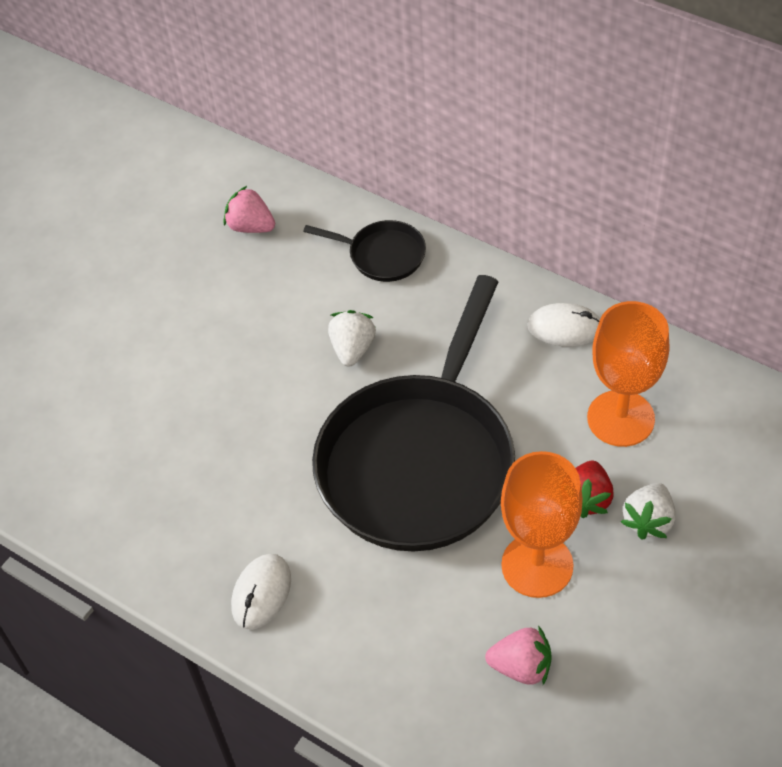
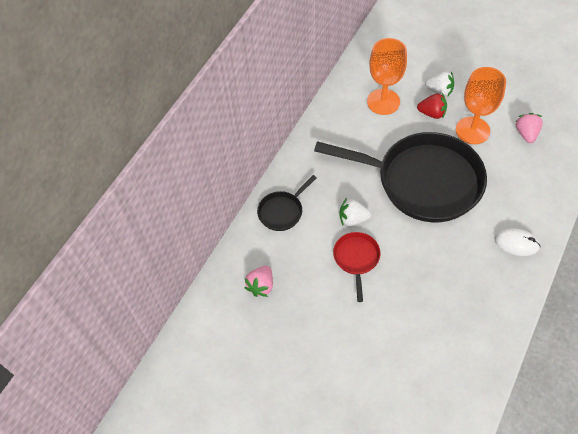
camera: 95 degrees left, 5 degrees up
(275, 348) = (356, 259): none -> red pan
(382, 255) = (282, 211): black pan -> black pan turned 150 degrees counterclockwise
(565, 328) = (329, 125): white mouse -> none

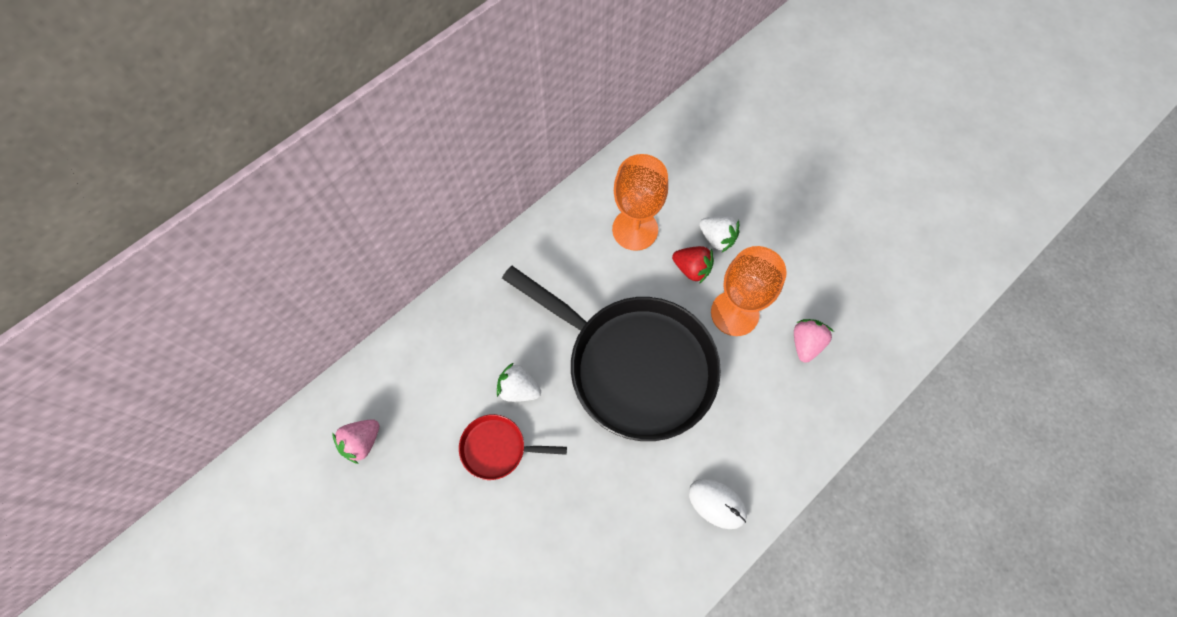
camera: 15 degrees right, 10 degrees up
(282, 211) = (434, 345): black pan -> none
(356, 259) = (497, 448): red pan -> red pan turned 105 degrees counterclockwise

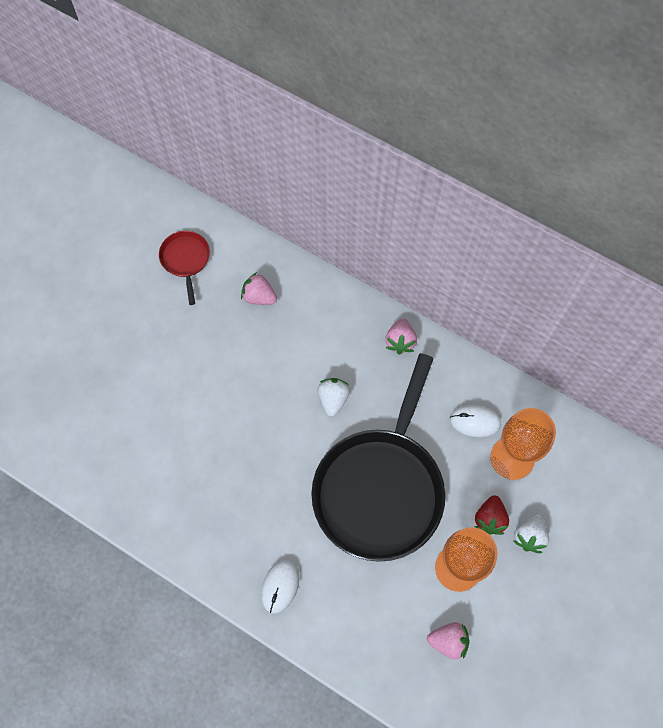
camera: 75 degrees right, 0 degrees up
(474, 299) = (400, 341): none -> pink strawberry
(497, 448) = (280, 397): red pan -> red pan (186, 260)
(587, 252) = (475, 421): none -> white mouse

